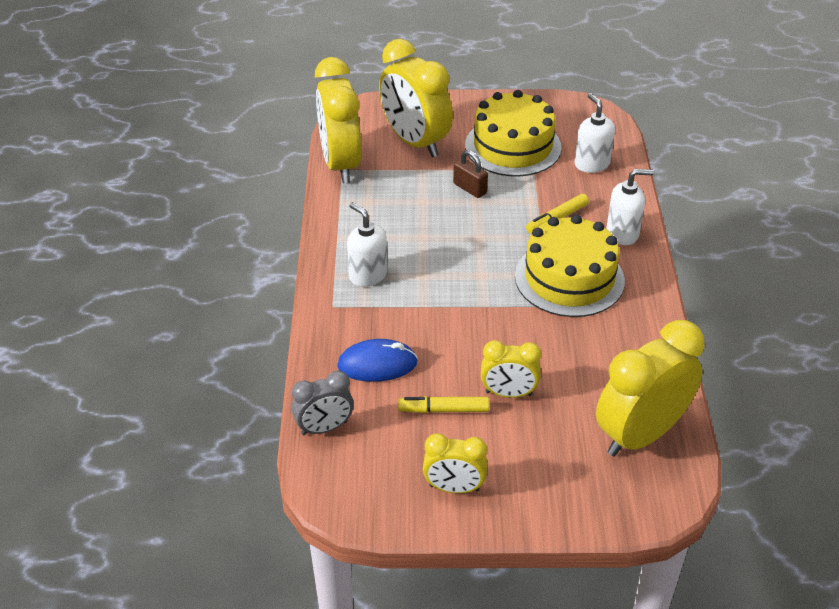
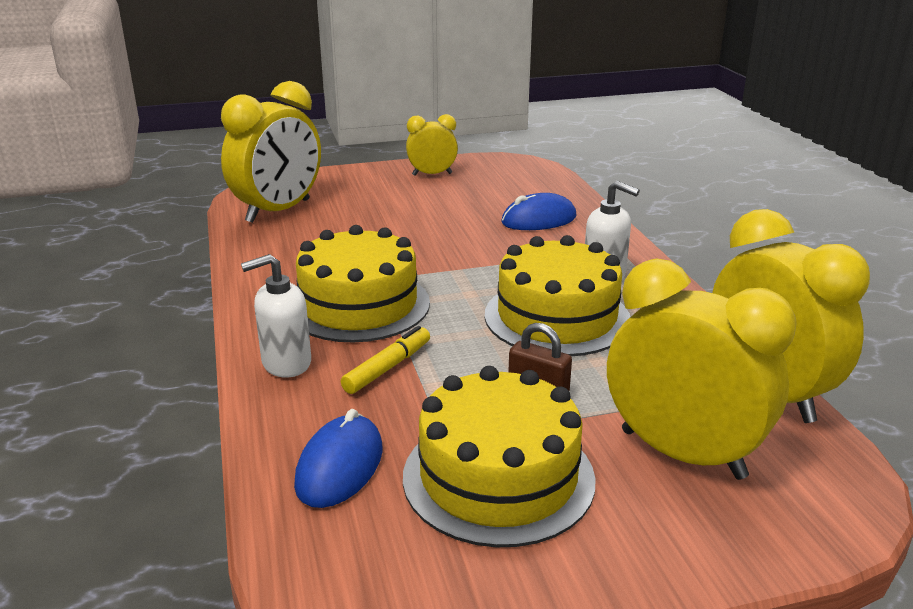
camera: 165 degrees right, 15 degrees down
(324, 428) = (555, 186): grey clock -> none
(428, 241) = (557, 317): none -> yellow cake
(443, 410) = (460, 204): yellow marker -> none
(508, 393) = (405, 218): yellow clock -> none
(591, 164) = (339, 467): white soap dispenser -> blue mouse

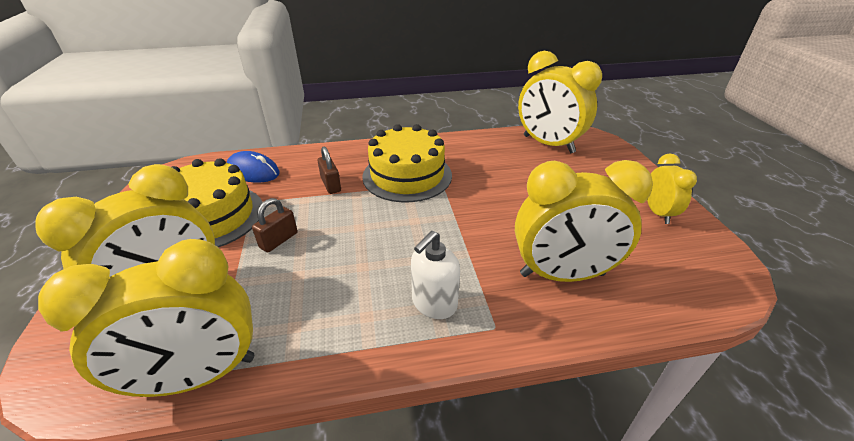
camera: 95 degrees right, 10 degrees up
(286, 363) = (349, 155): white soap dispenser -> none
(387, 368) = (331, 185): yellow marker -> brown padlock
(539, 220) = (562, 274): blue mouse -> yellow clock
(557, 317) = (368, 261): yellow cake -> none

